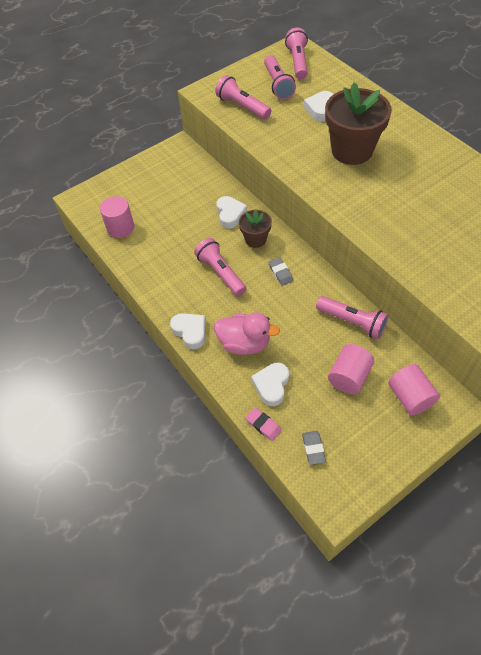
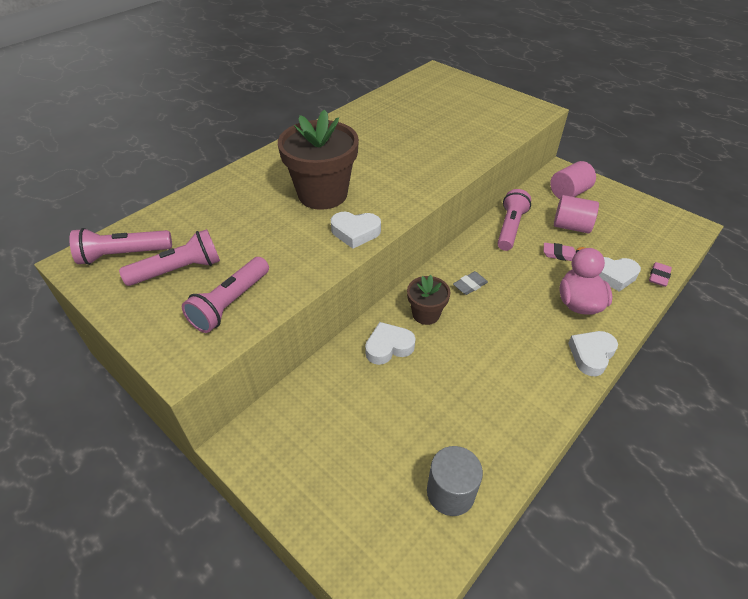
camera: 105 degrees left, 10 degrees down
(120, 228) = (450, 492): pink cylinder -> grey cylinder
(221, 273) = (491, 340): pink flashlight -> none
(308, 350) = (559, 254): none -> pink eraser
(313, 448) = (655, 242): grey eraser -> none
(320, 109) = (242, 224): white heart -> white heart (355, 232)

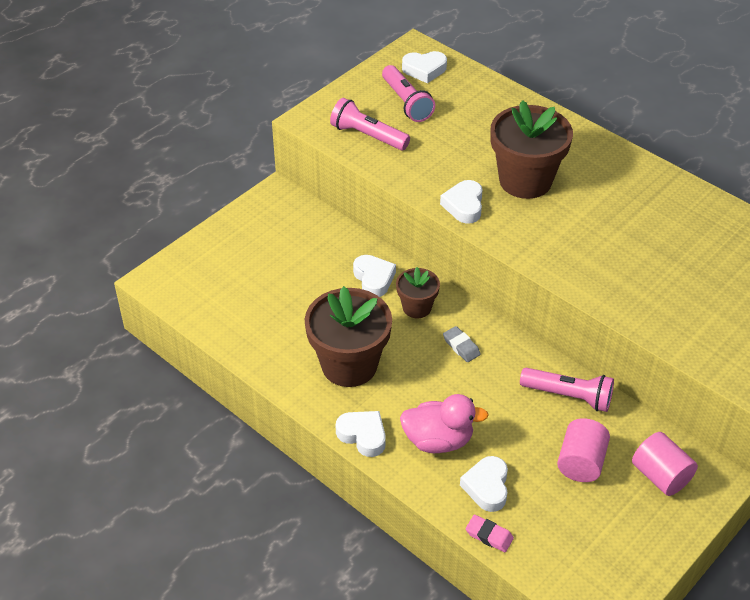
camera: 90 degrees right, 0 degrees up
(123, 255) = (424, 70): pink flashlight -> white heart
(450, 492) = (226, 313): grey cylinder -> none
(508, 366) = (349, 365): none -> brown flower pot
(559, 254) = (522, 438): pink eraser -> none

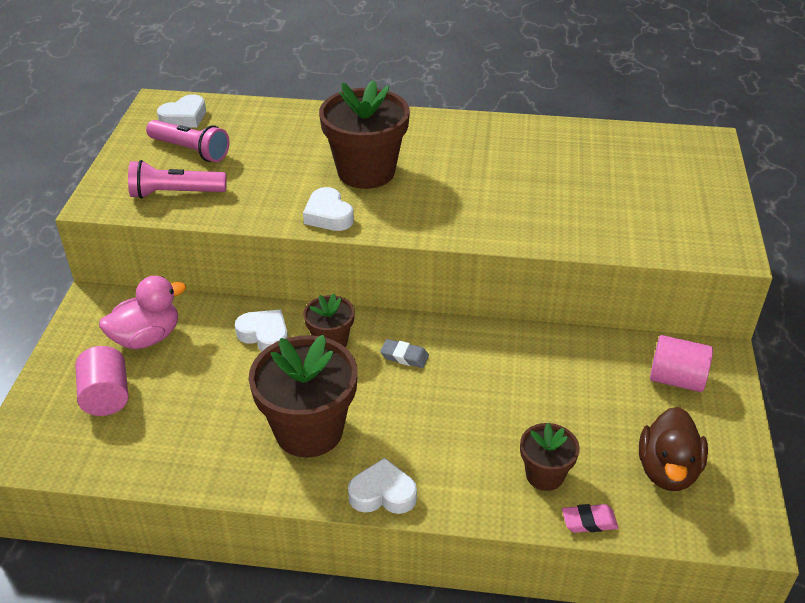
camera: 35 degrees left, 5 degrees down
(438, 440) = (460, 456): pink duck -> pink duck (147, 338)
(487, 487) = (544, 475): white heart -> brown flower pot
(569, 396) = (539, 351): pink flashlight -> none
(581, 462) = (603, 404): pink cylinder -> pink cylinder (106, 396)
(583, 536) = (667, 470): none -> brown duck

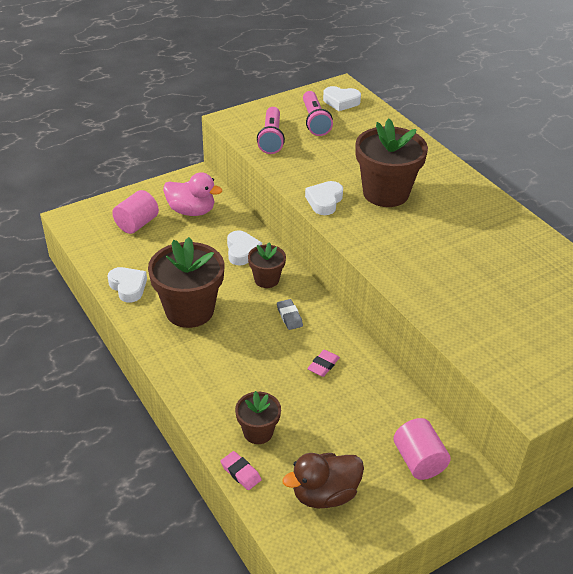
camera: 50 degrees right, 0 degrees up
(175, 193) = (271, 138): pink flashlight -> pink flashlight turned 135 degrees counterclockwise
(382, 493) = (173, 366): white heart -> white heart (128, 287)
(498, 372) = (323, 365): none -> pink eraser

